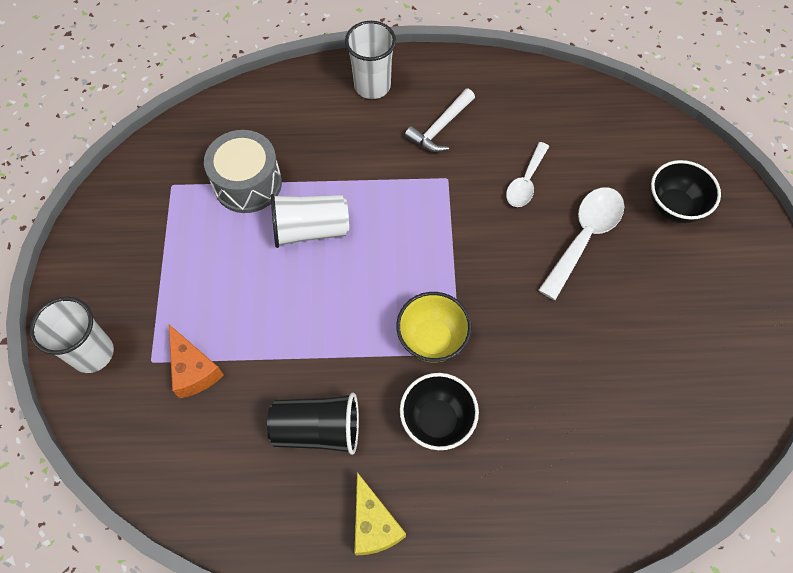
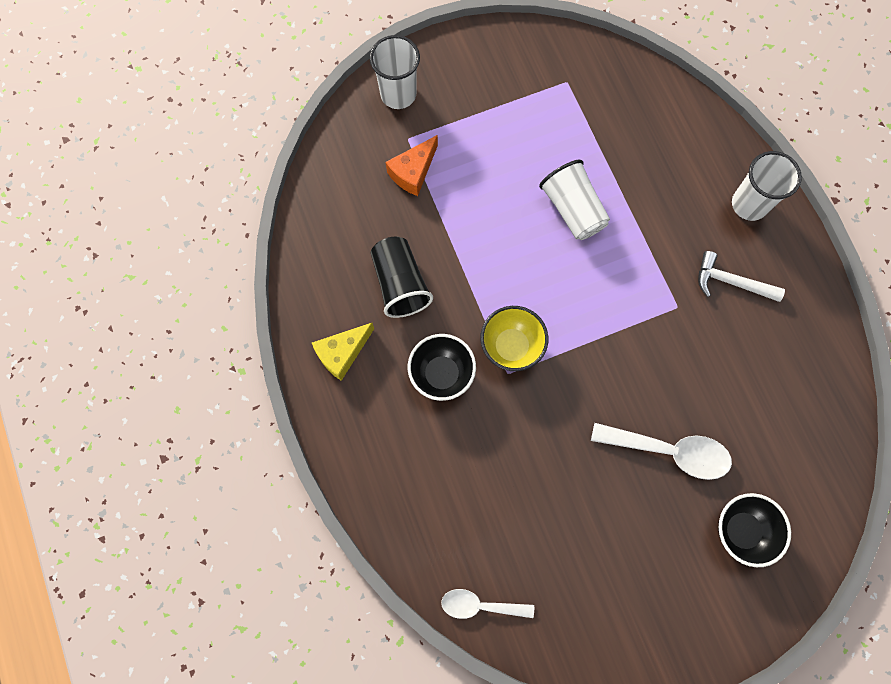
camera: 70 degrees right, 10 degrees up
(248, 183) = (595, 140): grey drum -> none
(525, 181) = (706, 380): white spoon -> white spoon (480, 605)

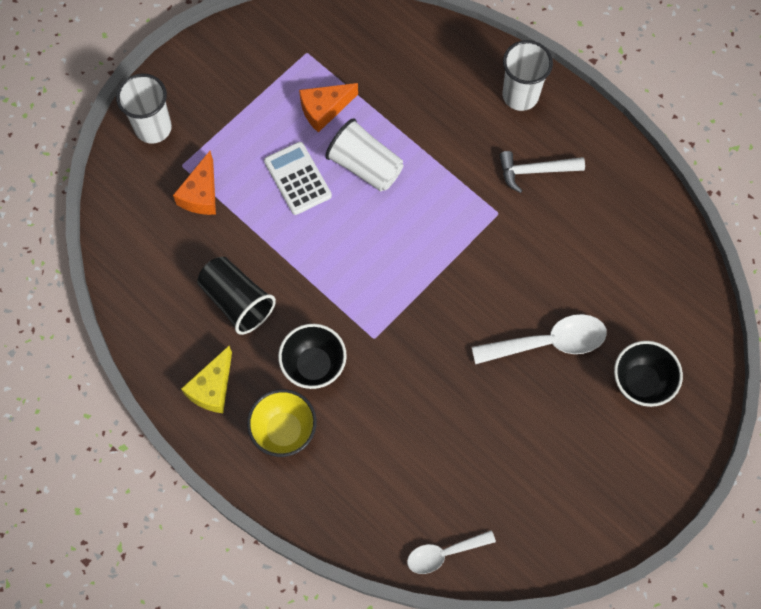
camera: 25 degrees left, 5 degrees down
(505, 195) = (297, 178): none -> white calculator
(511, 346) = (366, 313): yellow bowl -> yellow bowl (284, 431)
(559, 141) = (324, 109): none -> orange cheese

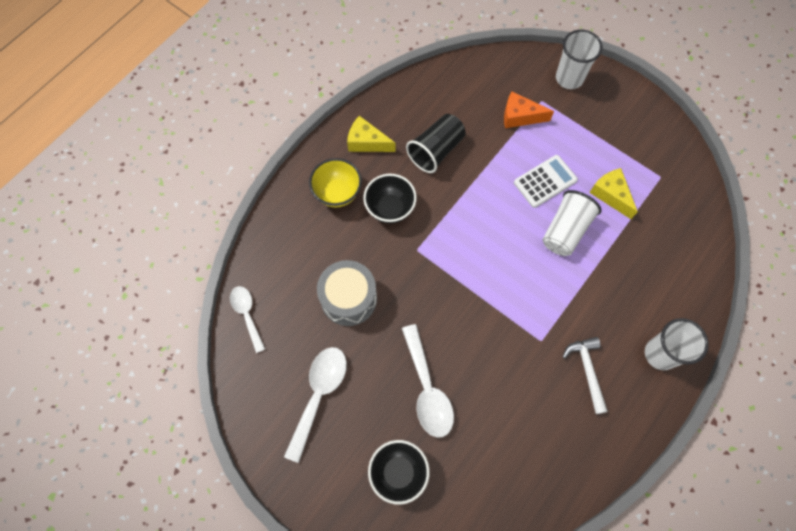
camera: 85 degrees right, 0 degrees up
(324, 109) = (611, 195): orange cheese -> yellow cheese
(431, 425) = (349, 298): none -> grey drum
(551, 467) = (319, 395): none -> white spoon

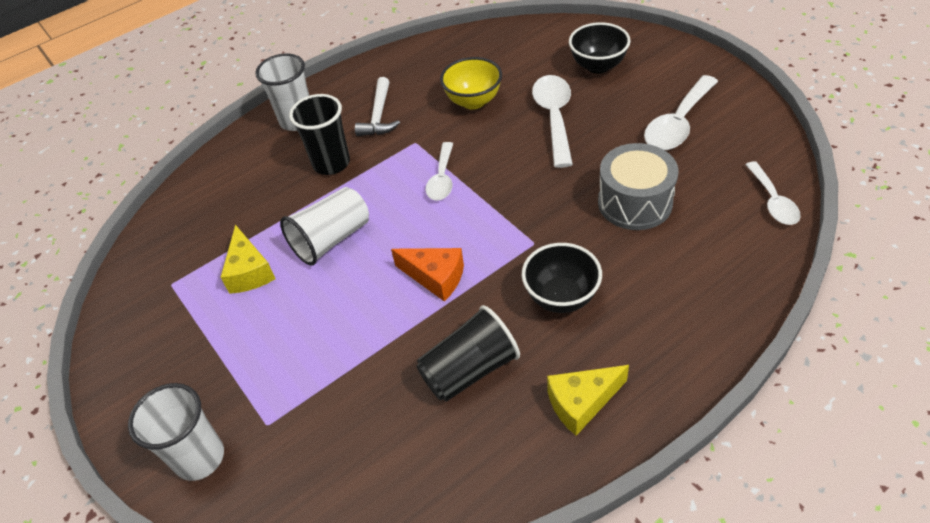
camera: 160 degrees left, 20 degrees down
(337, 193) = (640, 330): yellow bowl -> yellow bowl (473, 101)
(367, 142) = (582, 403): yellow cheese -> yellow cheese turned 120 degrees clockwise
(503, 302) = (442, 178): none -> white spoon
(520, 116) = (315, 403): orange cheese -> orange cheese (435, 277)
(545, 181) = (326, 301): white calculator -> none
(602, 306) = (331, 163): none -> black cup

